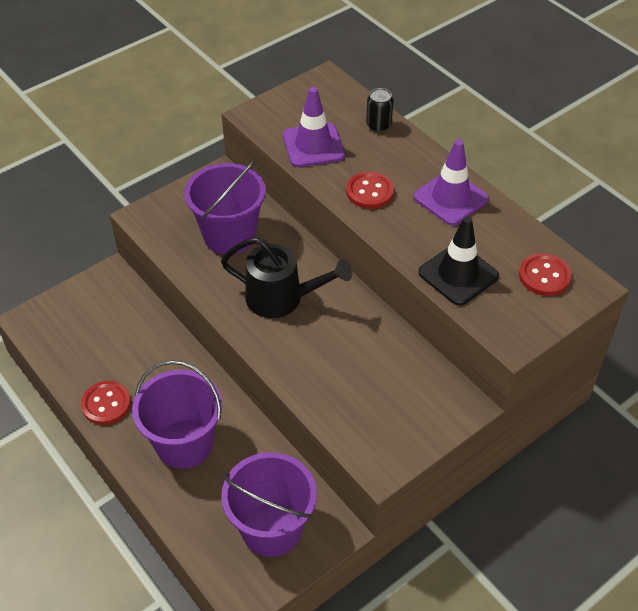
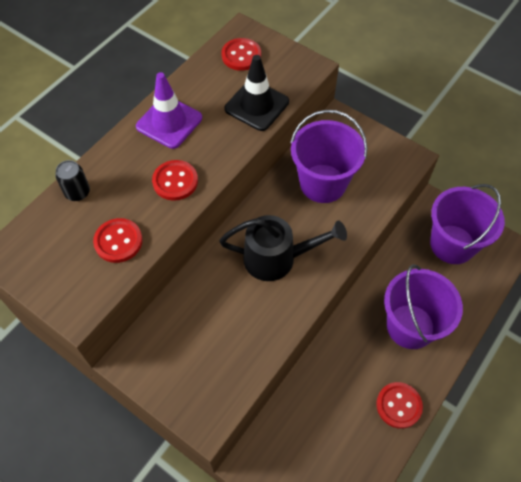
camera: 105 degrees left, 10 degrees up
(229, 235) = (213, 325): purple bucket -> purple bucket (323, 183)
(283, 298) = (278, 258): black watering can -> black watering can turned 90 degrees clockwise
(313, 145) = (118, 241): purple traffic cone -> red button

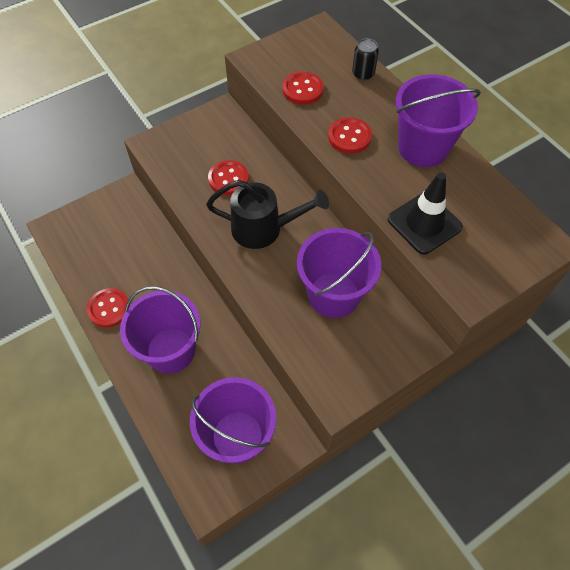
camera: 110 degrees right, 0 degrees up
(169, 122) = (423, 148): purple traffic cone -> purple bucket
(241, 56) = (505, 231): red button -> red button (228, 179)
(278, 258) = (264, 229): black watering can -> black watering can turned 105 degrees counterclockwise

